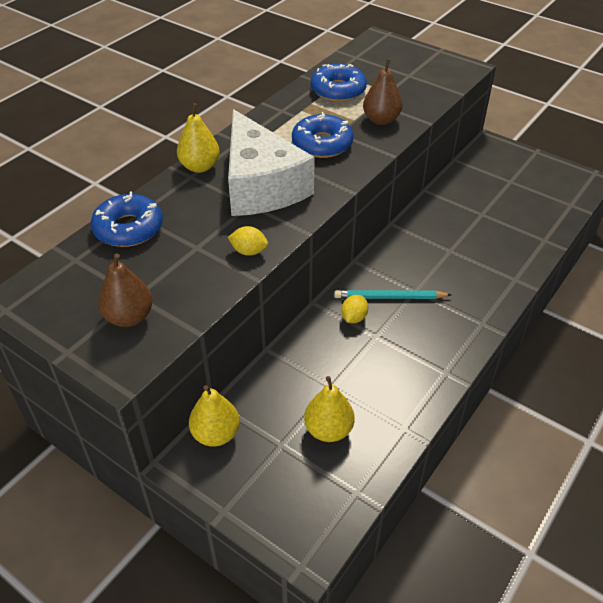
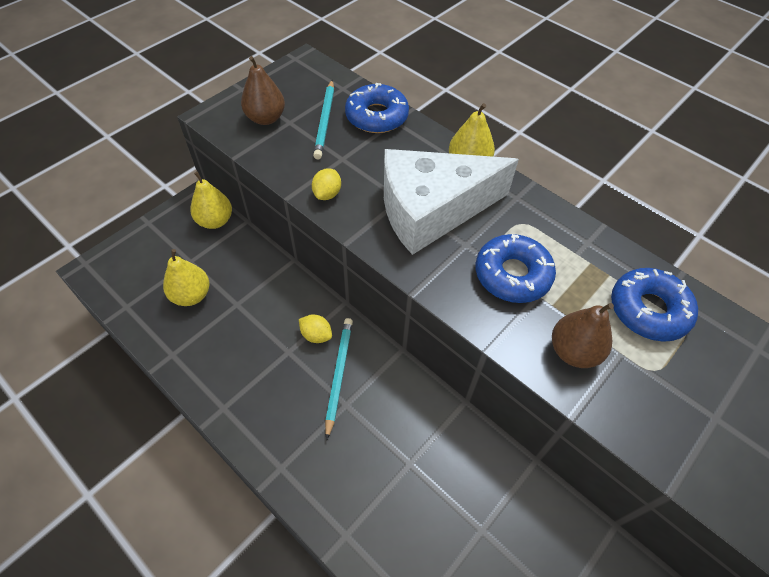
camera: 95 degrees right, 10 degrees up
(135, 266) = (325, 121): none -> turquoise pencil

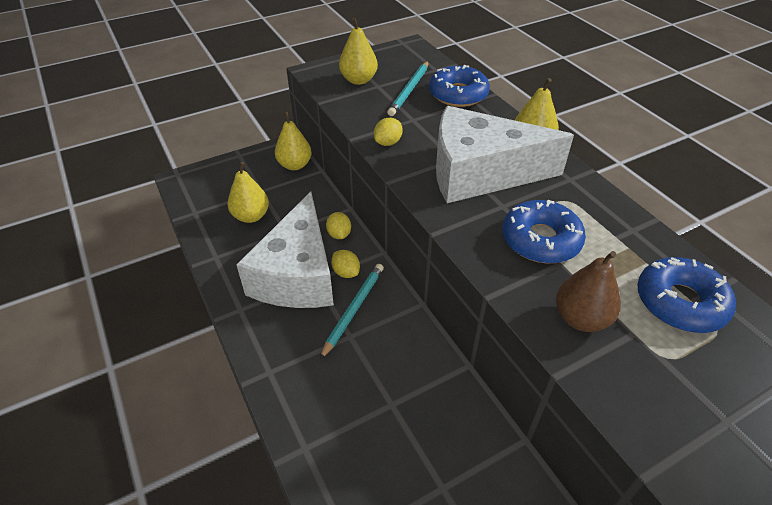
camera: 20 degrees right, 10 degrees down
(266, 118) = (358, 80): brown pear -> yellow pear
(267, 351) = (297, 274): none -> white cheese
(293, 293) = (339, 234): none -> yellow lemon

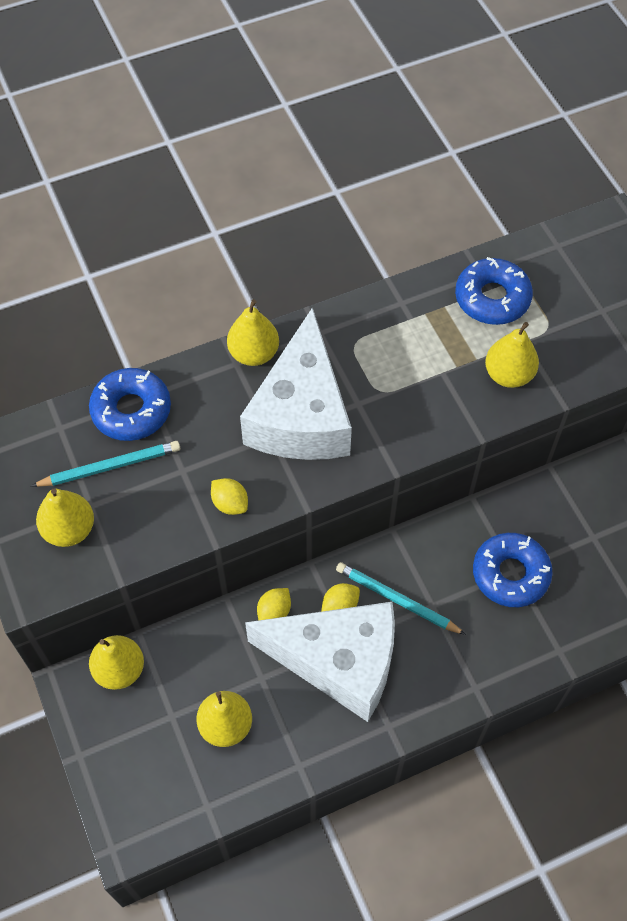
camera: 85 degrees left, 15 degrees up
(339, 234) = (274, 612): yellow lemon -> yellow lemon turned 45 degrees counterclockwise
(409, 90) = (110, 467): turquoise pencil -> turquoise pencil turned 45 degrees counterclockwise
(540, 240) = (411, 381): blue donut -> blue donut (510, 574)
(580, 318) = (508, 375): brown pear -> yellow pear

